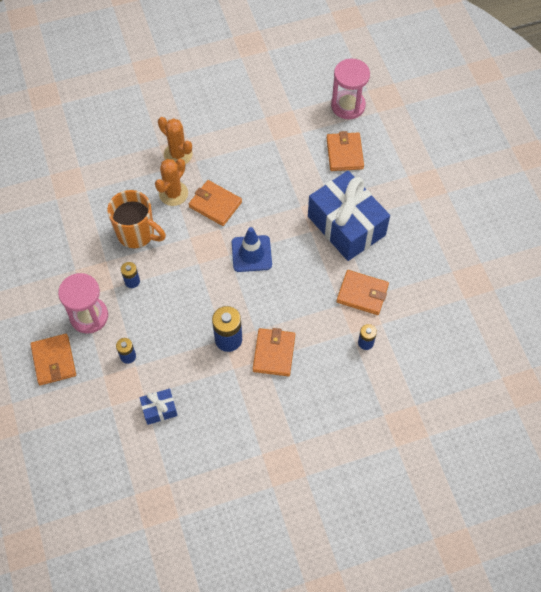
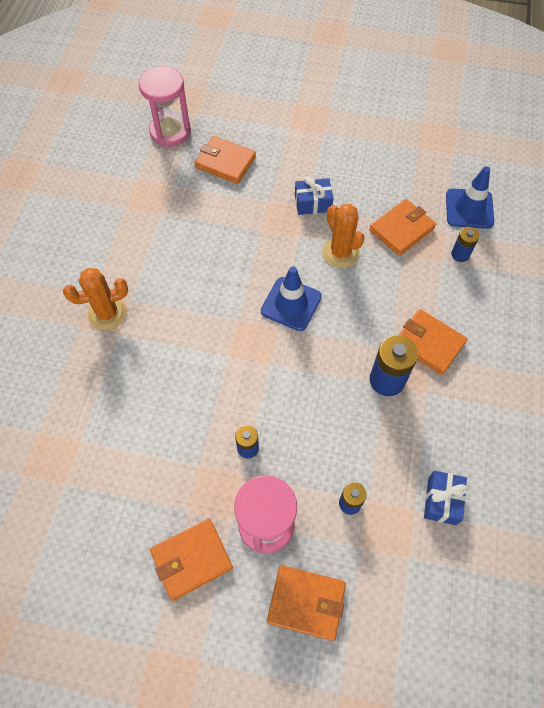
camera: 60 degrees left, 0 degrees up
(137, 234) = (184, 410): orange mug -> none
(173, 193) = (157, 344): orange cactus -> orange cactus (340, 253)
(215, 204) = (203, 308): orange wallet -> orange wallet (191, 559)
(346, 226) = (313, 203): blue gift -> blue gift, size x0.44
(414, 331) = (469, 209): none -> blue traffic cone

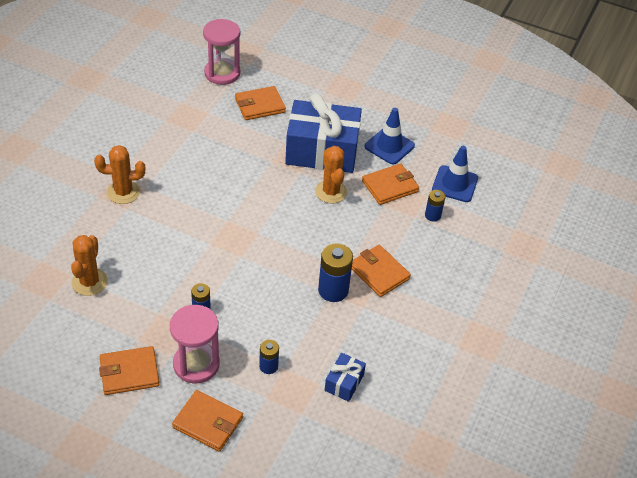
camera: 10 degrees right, 15 degrees down
(105, 446) = (89, 282): none -> orange cactus
(225, 162) = (260, 105): orange wallet -> orange wallet turned 60 degrees counterclockwise
(291, 304) = (275, 219): blue traffic cone -> blue traffic cone (389, 146)
(313, 203) = (322, 151): blue gift -> blue gift, size x2.29

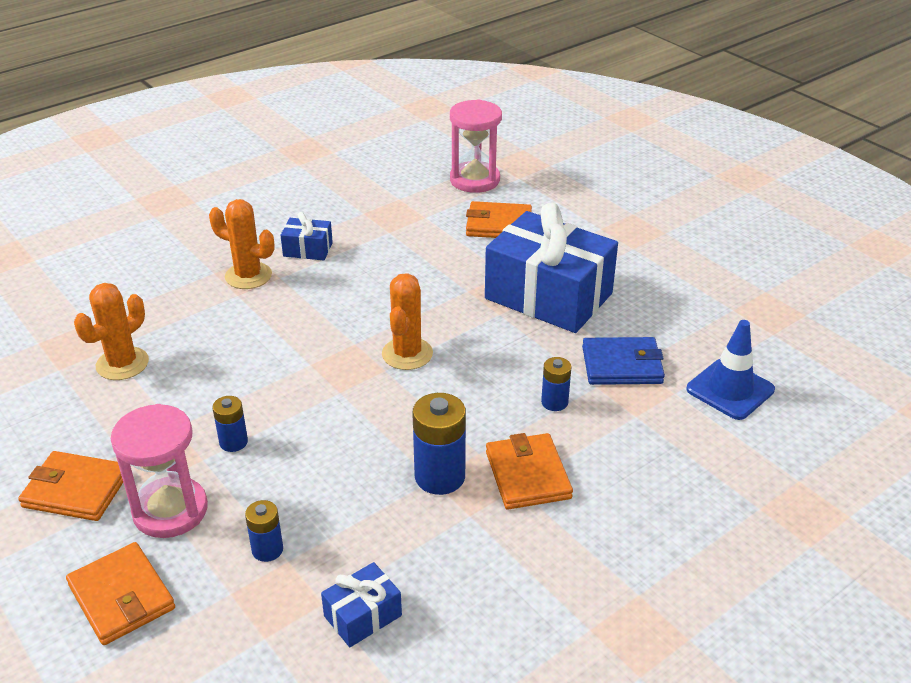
camera: 30 degrees right, 10 degrees down
(148, 160) = (308, 249): none -> blue gift
(331, 192) = (526, 348): orange cactus -> orange cactus (407, 354)
(389, 146) = (654, 315): blue traffic cone -> none
(390, 186) = (622, 365): orange wallet -> blue wallet
(432, 215) = (666, 422): blue battery -> blue battery (554, 402)

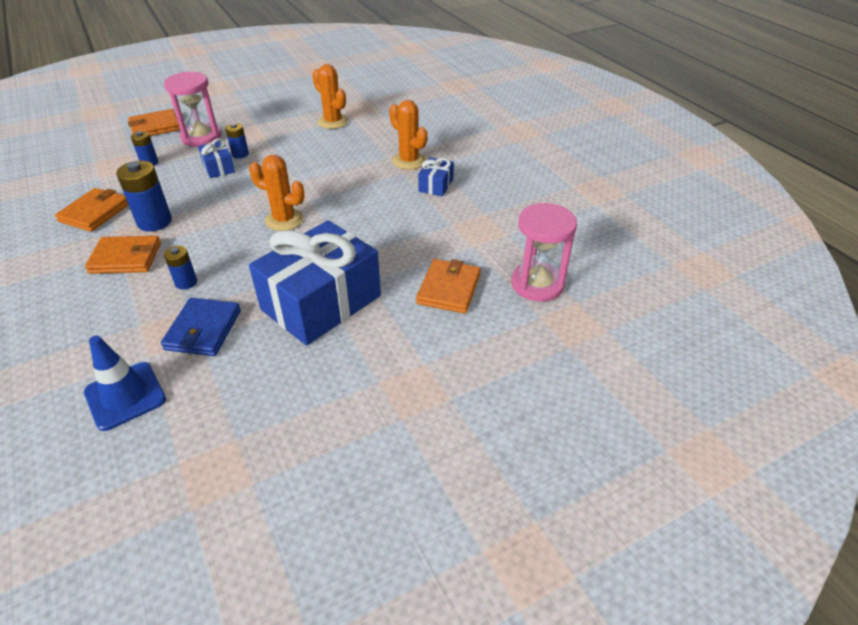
camera: 100 degrees right, 5 degrees up
(76, 490) = (236, 114): orange wallet -> orange wallet (95, 212)
(248, 276) = (409, 161): orange cactus -> orange cactus turned 75 degrees counterclockwise
(363, 616) = (78, 188): blue gift -> blue gift (218, 168)

